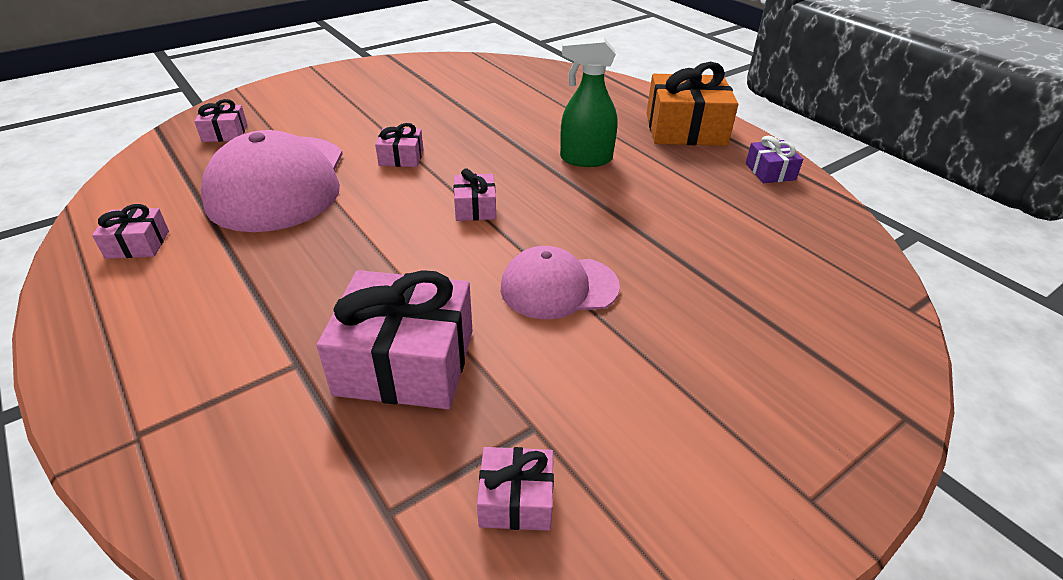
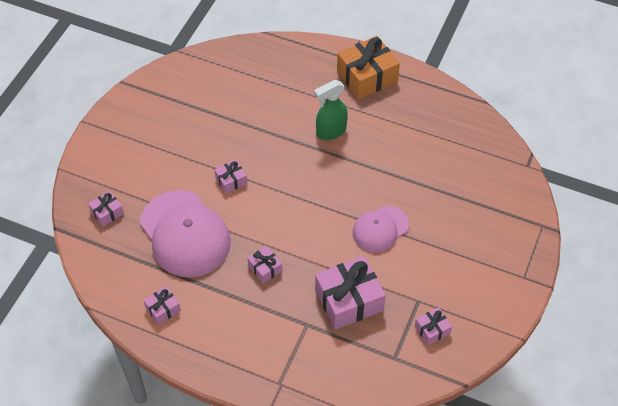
camera: 30 degrees left, 15 degrees up
(475, 208) = (303, 199): pink gift -> pink gift (265, 268)
(770, 172) = (430, 95): purple gift -> none

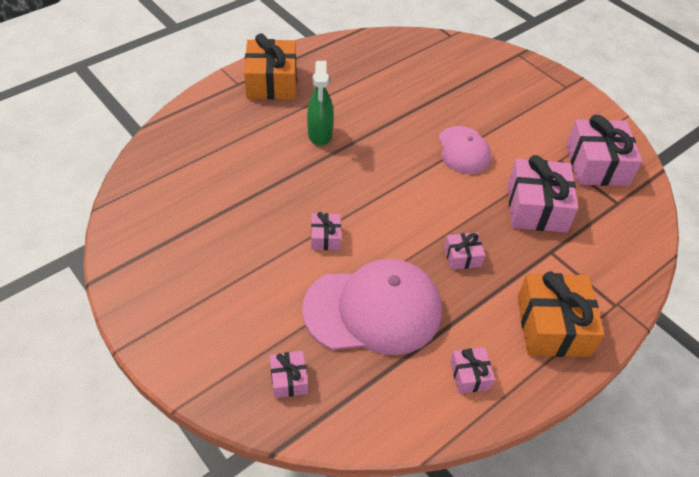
camera: 65 degrees left, 5 degrees down
(233, 346) = (552, 326): none -> orange gift
(432, 330) = (597, 164): pink gift -> pink gift, size x2.02

